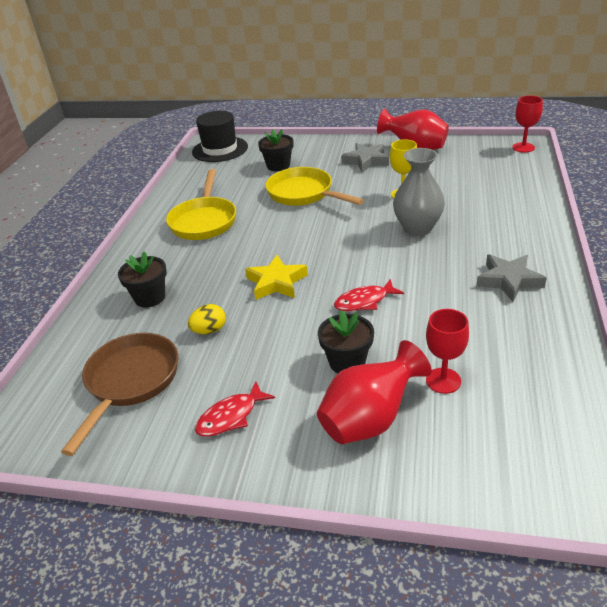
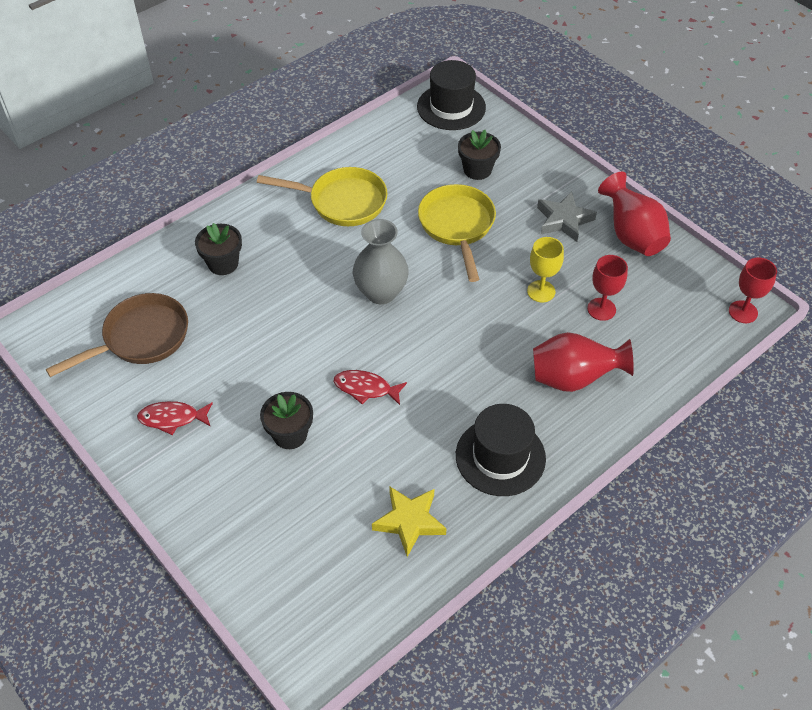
camera: 35 degrees right, 15 degrees up
(204, 221) = (342, 202): yellow pan -> yellow pan turned 120 degrees counterclockwise
(209, 330) = (231, 330): yellow egg -> none
(276, 282) = (324, 317): yellow star -> yellow star (409, 521)
(370, 420) = (251, 493): red vase -> red vase (573, 379)
(417, 228) = (501, 342): grey vase -> grey vase (381, 292)
(443, 380) = (334, 503): red goblet -> red goblet (601, 309)
(509, 281) = (500, 457): grey star -> black hat

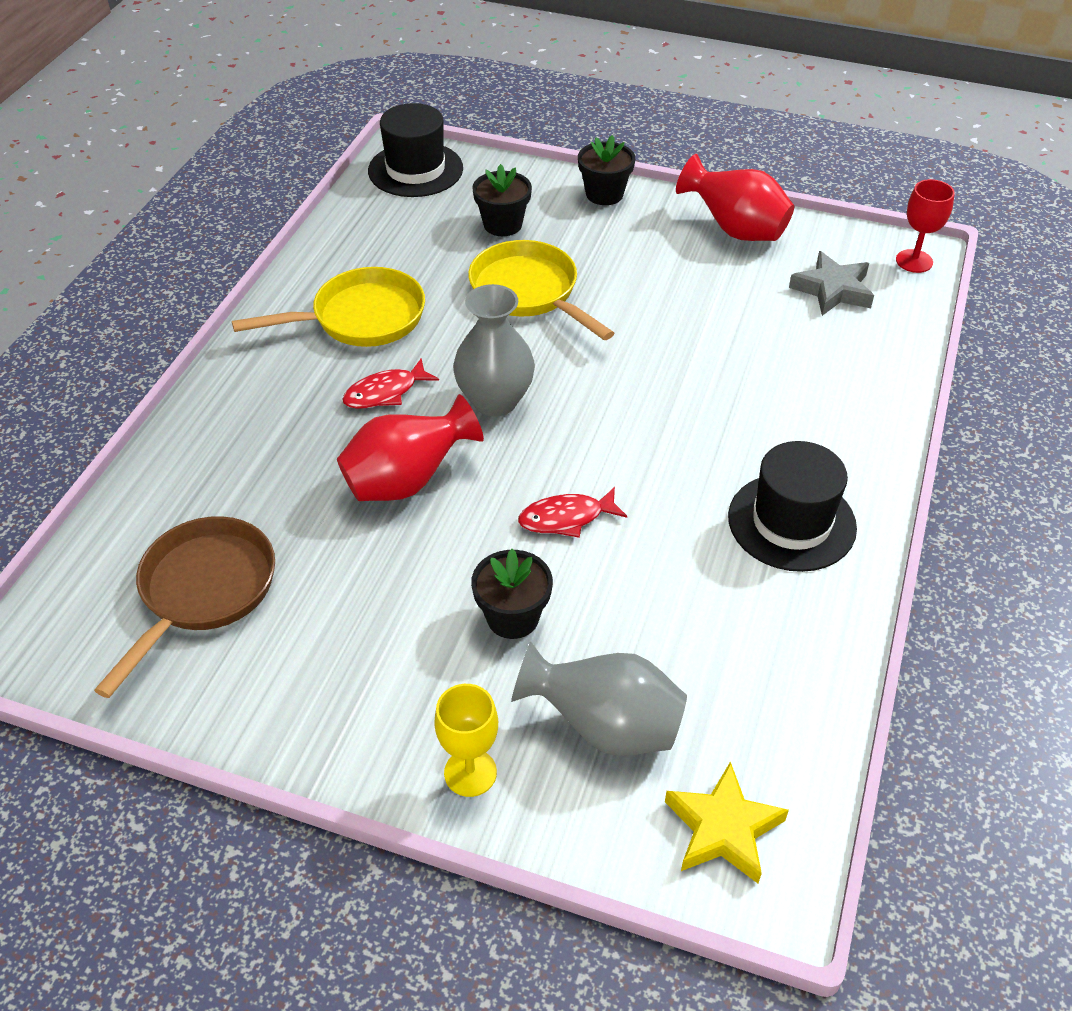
camera: 30 degrees left, 5 degrees down
(172, 418) = (331, 673): red fish -> red fish (385, 392)
(223, 263) = (253, 450): black flower pot -> black flower pot (604, 194)
(292, 524) = (605, 726): none -> grey vase
(409, 521) = (749, 647): yellow star -> yellow star (723, 829)
(541, 291) = (685, 324): yellow goblet -> yellow goblet (470, 773)
(564, 220) = (648, 241): grey star -> grey star (832, 290)
(573, 379) = (800, 401): red vase -> red vase (407, 481)
(601, 309) = (767, 316): red goblet -> none

